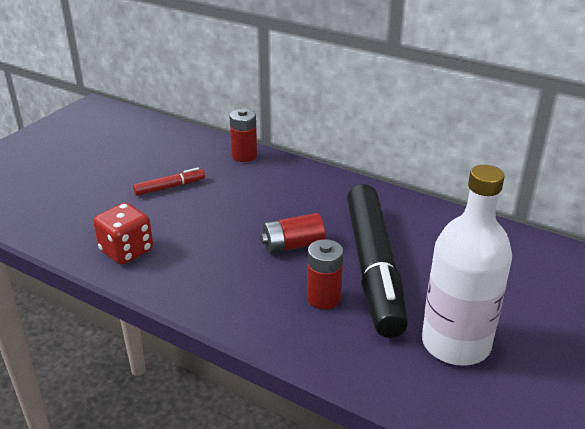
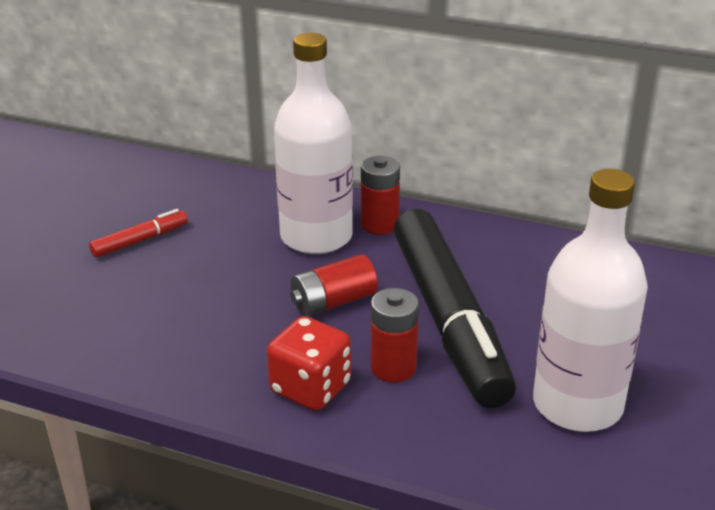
camera: 10 degrees left, 0 degrees up
(126, 251) = (103, 336): red dice -> red dice (310, 388)
(244, 156) = (233, 186): red battery -> red battery (379, 225)
(293, 197) = (316, 237): none -> white bottle

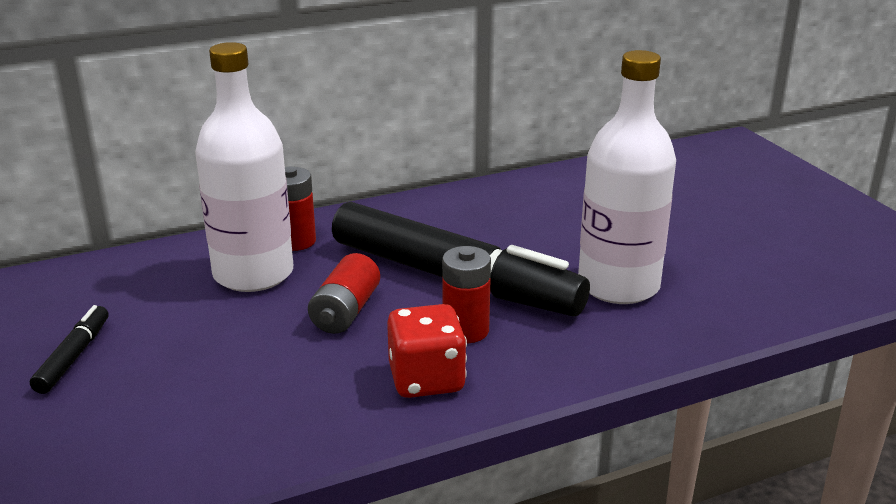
camera: 45 degrees left, 5 degrees down
(139, 240) = (73, 357): red marker -> black marker

